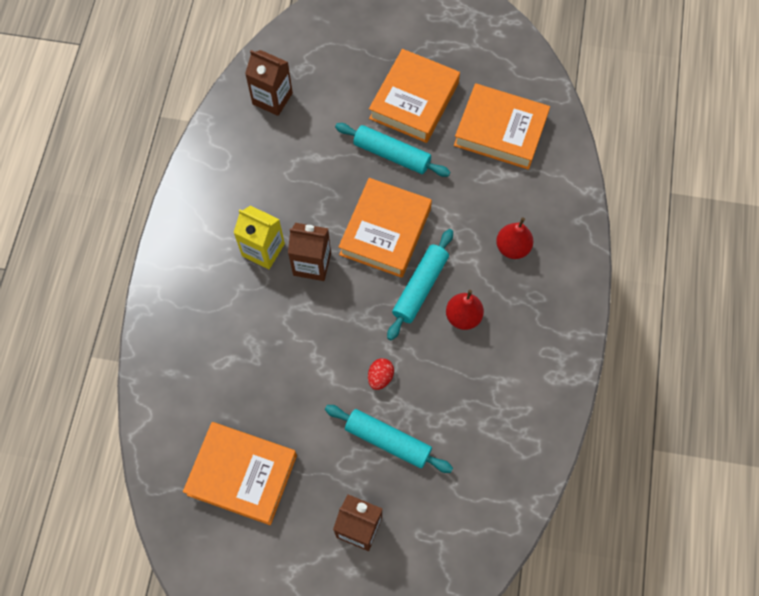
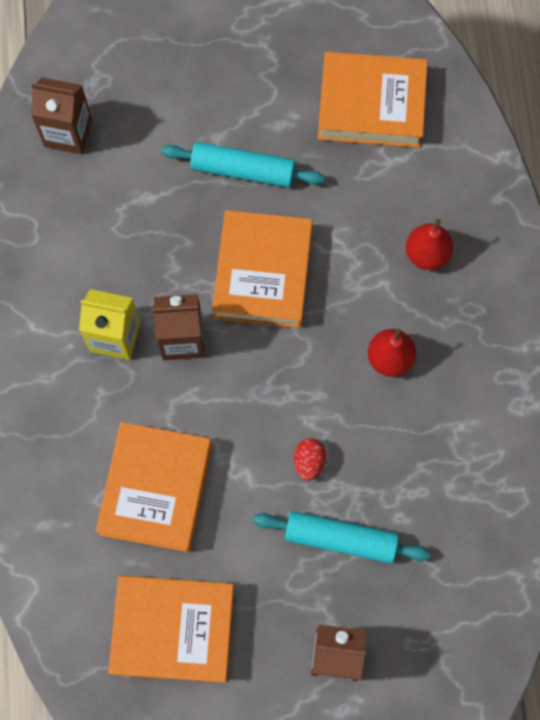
camera: 15 degrees left, 5 degrees up
(414, 100) = (251, 91): orange book -> orange book (156, 489)
(420, 287) = (326, 335): turquoise rolling pin -> none

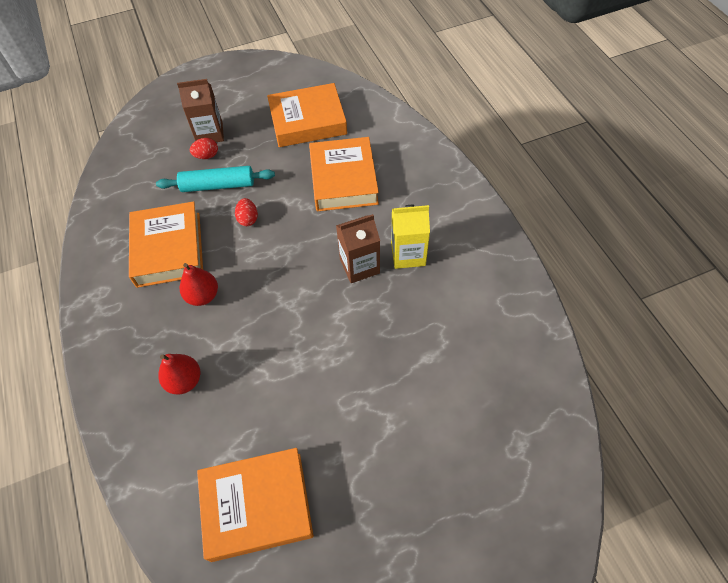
camera: 165 degrees right, 15 degrees down
(68, 133) = (518, 391): brown carton -> none
(243, 170) = (357, 405): turquoise rolling pin -> none
(262, 273) = (315, 327): orange book -> orange book (169, 249)
(348, 606) = (206, 156): none -> red egg

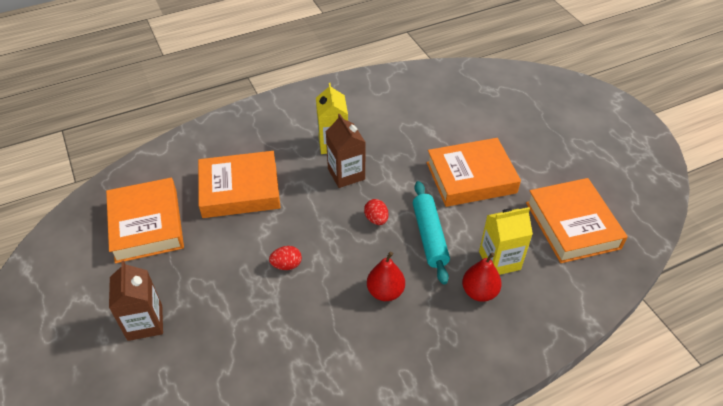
camera: 95 degrees left, 10 degrees down
(169, 249) = (325, 335): orange book -> orange book (471, 177)
(206, 156) = (184, 320): red egg -> red egg (376, 219)
(218, 185) = (235, 300): turquoise rolling pin -> turquoise rolling pin (429, 236)
(220, 408) = (499, 260): none -> yellow carton

